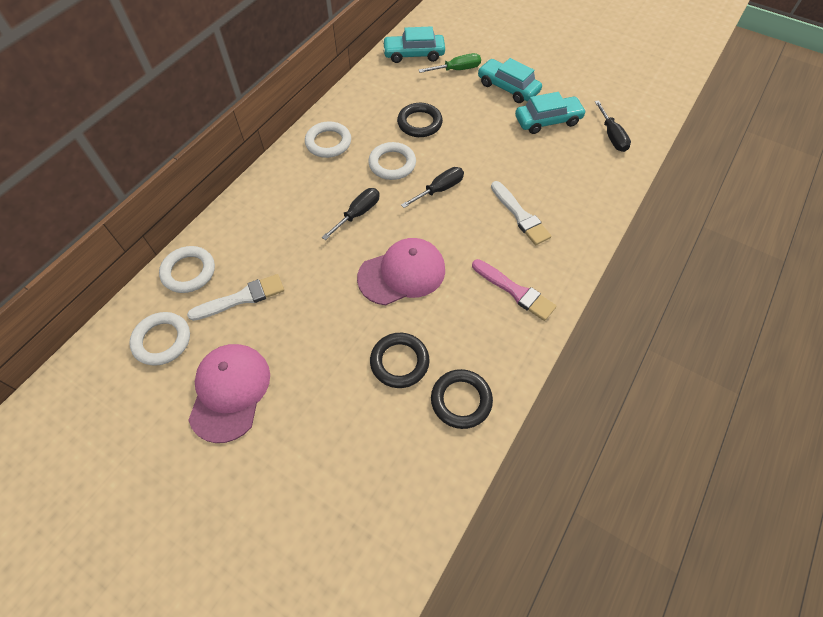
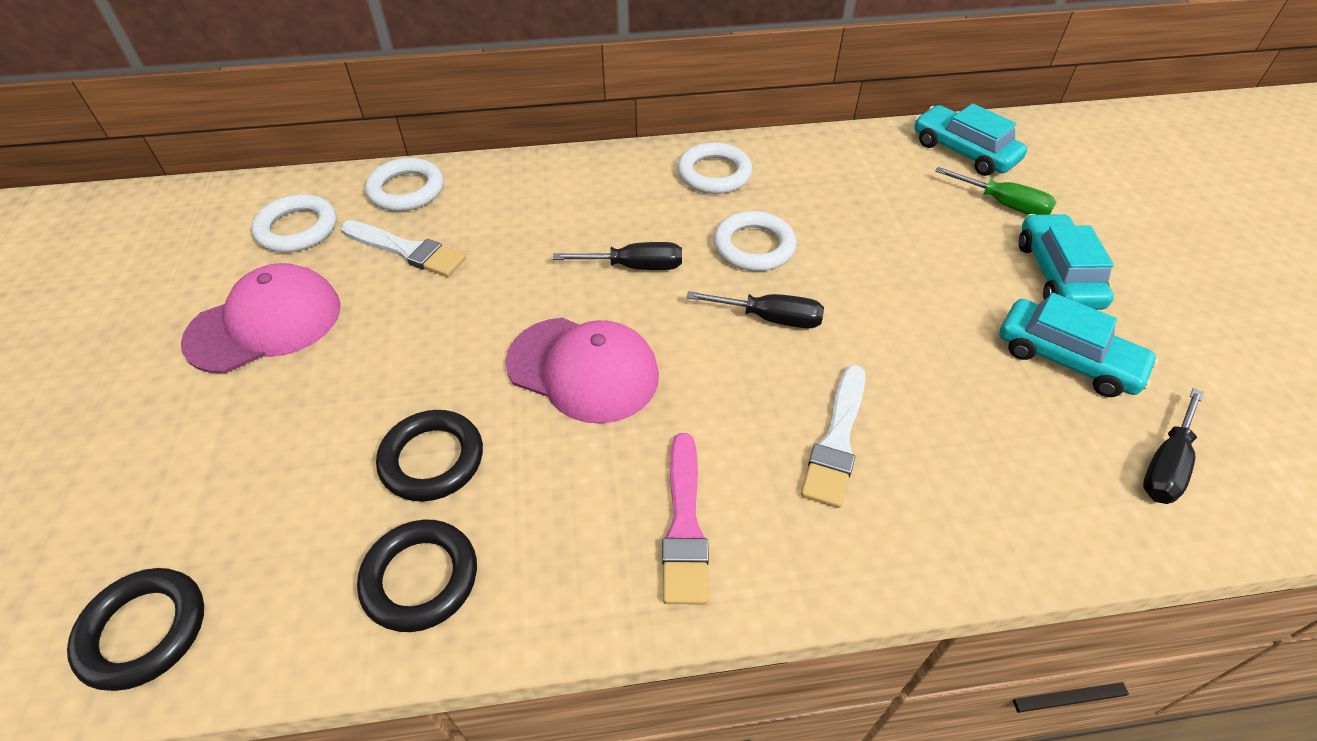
camera: 50 degrees right, 10 degrees down
(419, 123) = (857, 228): black ring -> black ring (144, 631)

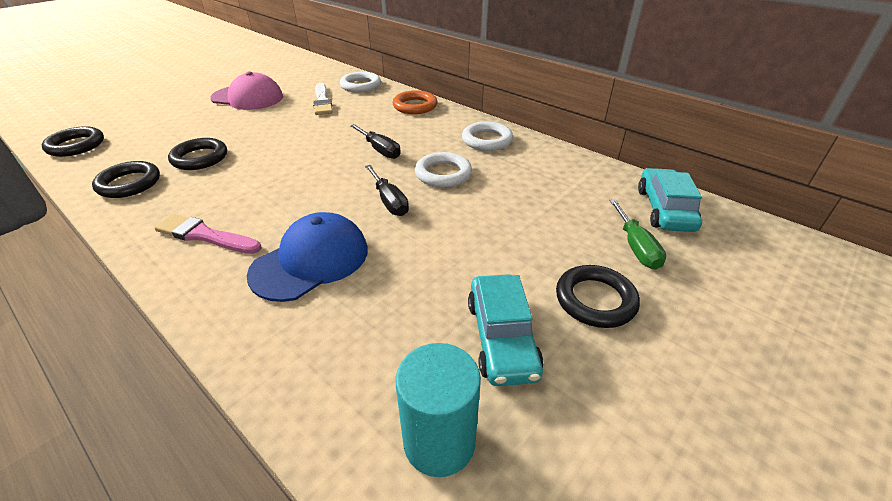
camera: 50 degrees right, 10 degrees down
(297, 229) = (308, 79): white ring -> none
(548, 177) = (415, 106): none -> orange ring
(583, 369) = (290, 167): pink cap -> none
(684, 525) = (205, 235): pink brush -> pink brush turned 60 degrees clockwise
(836, 440) = (311, 261): white brush -> blue cap
(1057, 274) = (595, 300): turquoise car -> black ring
(1165, 464) = (439, 441): black screwdriver -> turquoise cylinder

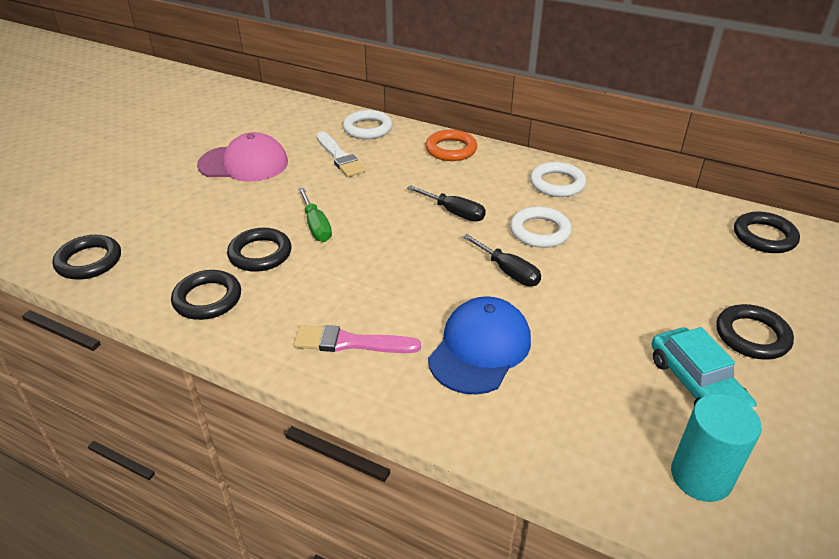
camera: 15 degrees left, 0 degrees up
(635, 247) = (759, 279): green screwdriver -> green screwdriver (316, 226)
(664, 209) = (764, 236): turquoise car -> black ring

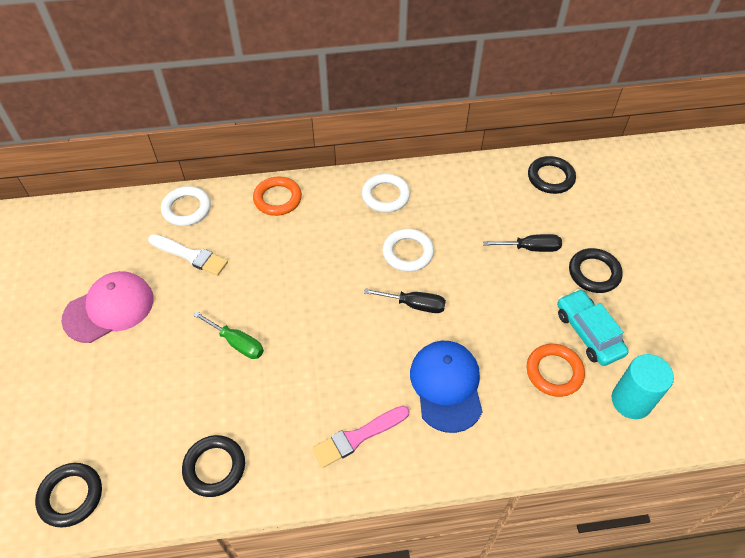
camera: 35 degrees left, 15 degrees up
(260, 254) = (216, 398): black ring -> none
(454, 212) = (333, 268): black screwdriver -> black screwdriver (530, 248)
(618, 398) = (554, 372): none -> orange ring
(696, 384) = (588, 333): turquoise car -> turquoise car turned 150 degrees counterclockwise

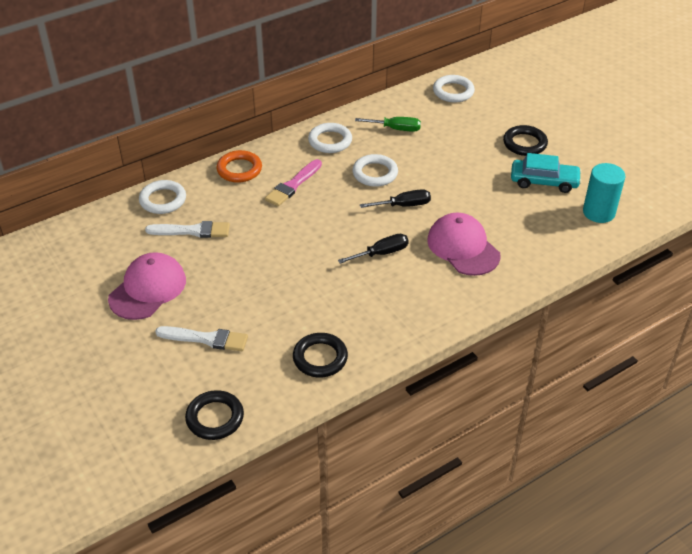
camera: 25 degrees left, 10 degrees down
(123, 392) = (206, 339): none -> white brush
(237, 343) = (278, 275): green screwdriver -> green screwdriver (396, 129)
(358, 437) = (418, 300): pink brush -> pink brush (293, 185)
(446, 386) = (463, 247): blue cap -> pink cap
(530, 248) = (468, 142): black screwdriver -> black screwdriver (382, 253)
(550, 177) = (453, 92): black ring -> white ring
(554, 372) = (535, 213): orange ring -> none
(588, 333) = (544, 181): turquoise car -> turquoise car turned 150 degrees clockwise

